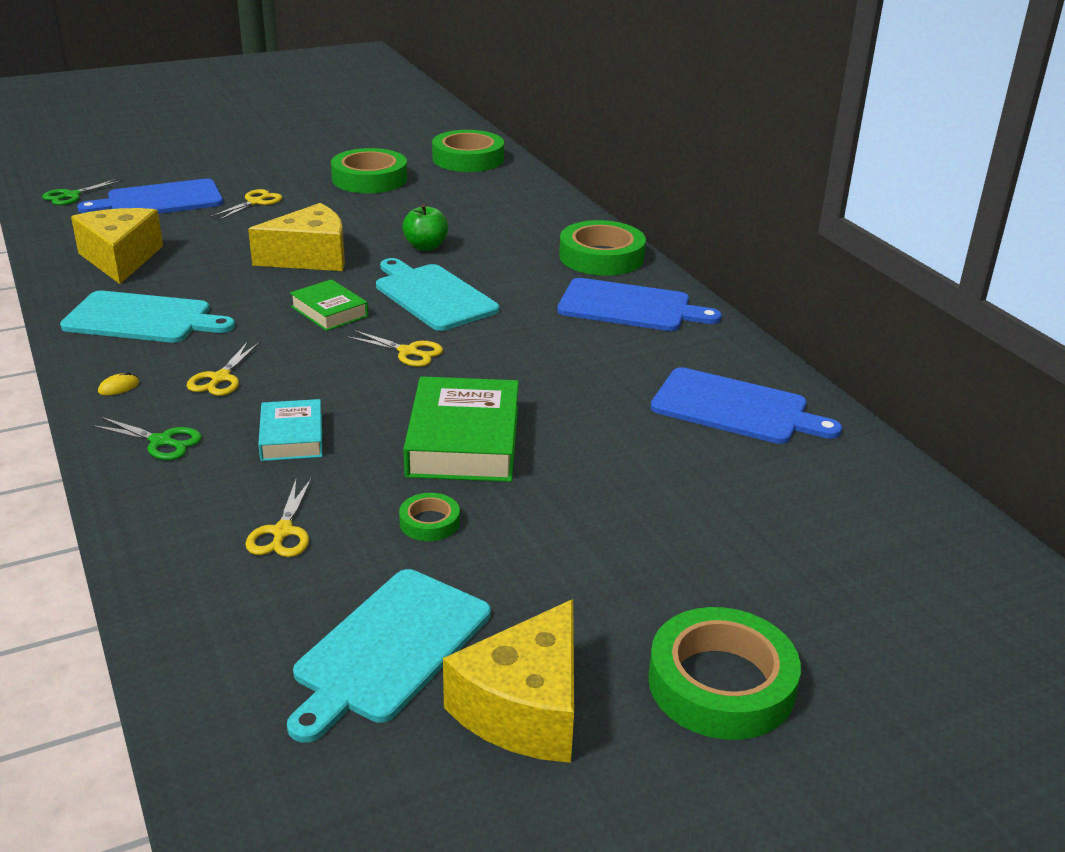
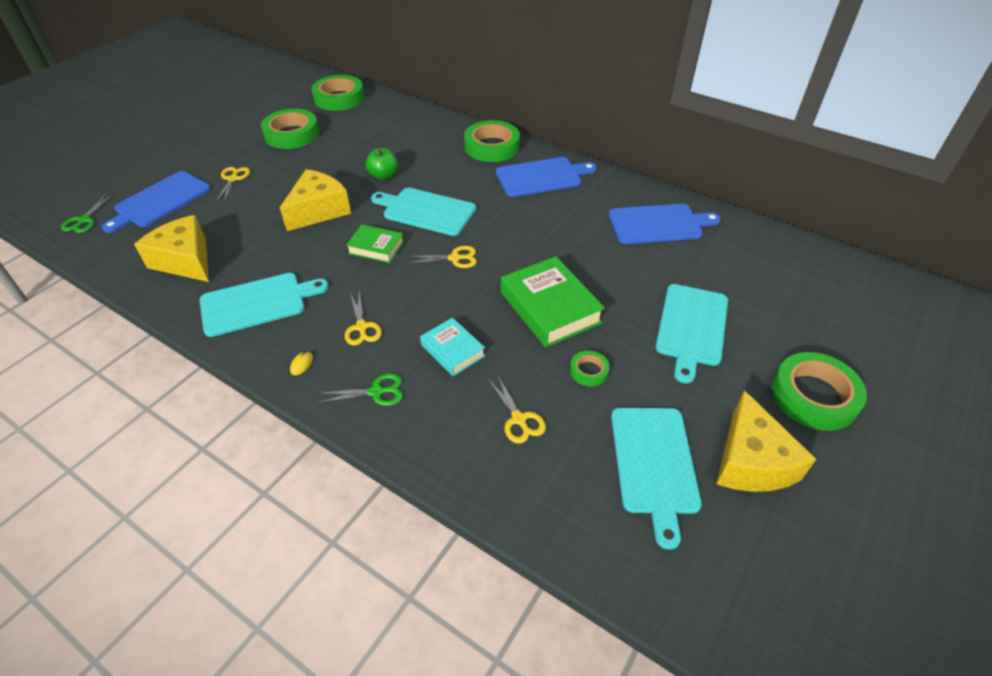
camera: 30 degrees left, 15 degrees up
(633, 534) = (691, 327): none -> turquoise cutting board

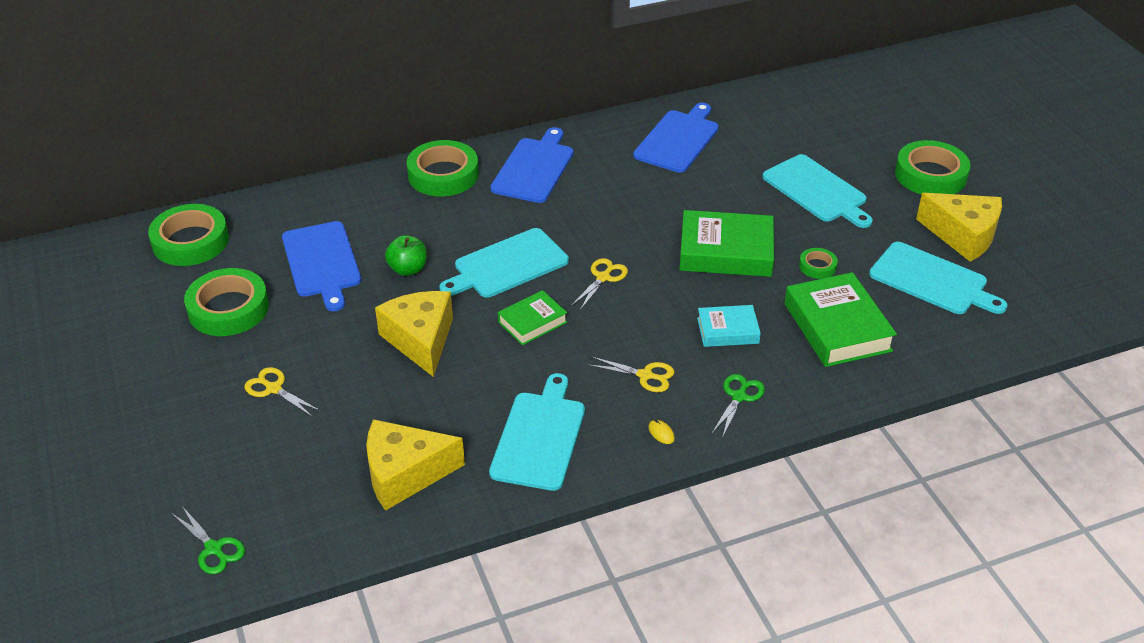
camera: 55 degrees left, 5 degrees down
(160, 201) = (249, 466): blue cutting board -> blue cutting board (322, 262)
(519, 419) = (837, 327): yellow scissors -> green book

